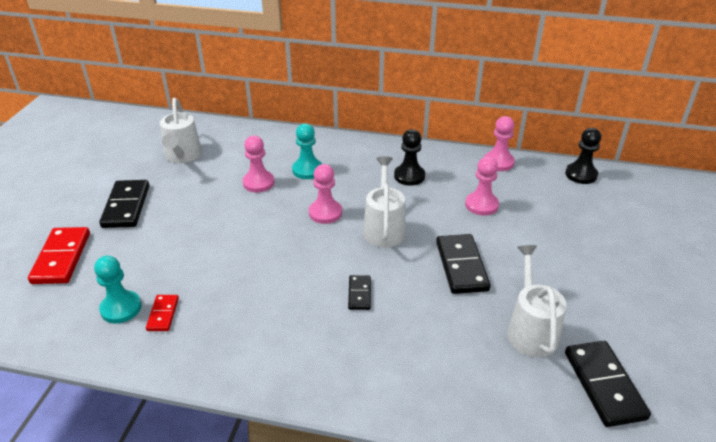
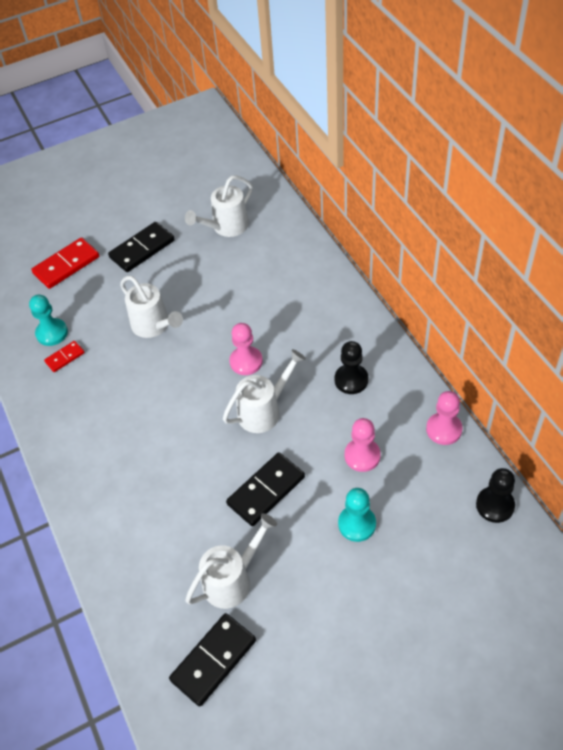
camera: 55 degrees right, 15 degrees up
(216, 241) = (154, 326): none -> white watering can
(258, 183) = (241, 295): pink pawn -> none
(307, 170) = (288, 310): turquoise pawn -> turquoise pawn (357, 524)
(359, 294) = (176, 447): black domino -> none

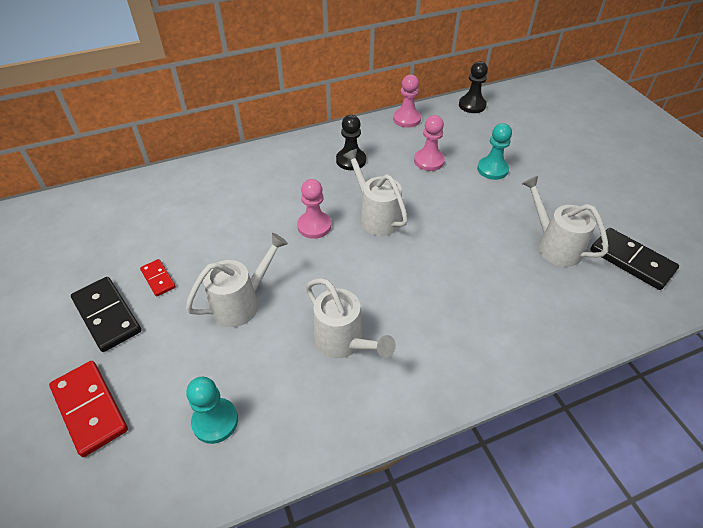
camera: 90 degrees left, 5 degrees down
(65, 357) = (264, 401): red domino -> red domino (158, 279)
(226, 227) = (116, 234): white watering can -> white watering can (344, 342)
(266, 491) = (463, 219): black domino -> none

